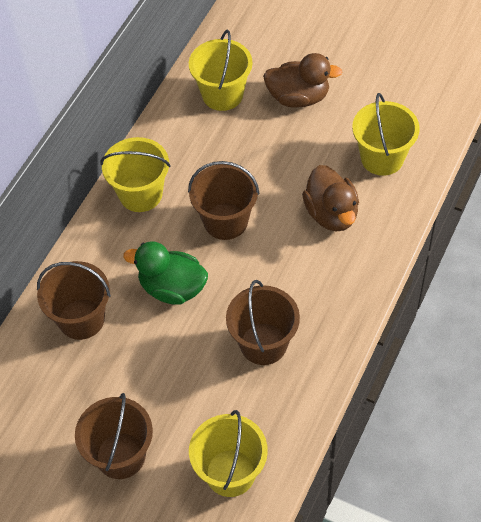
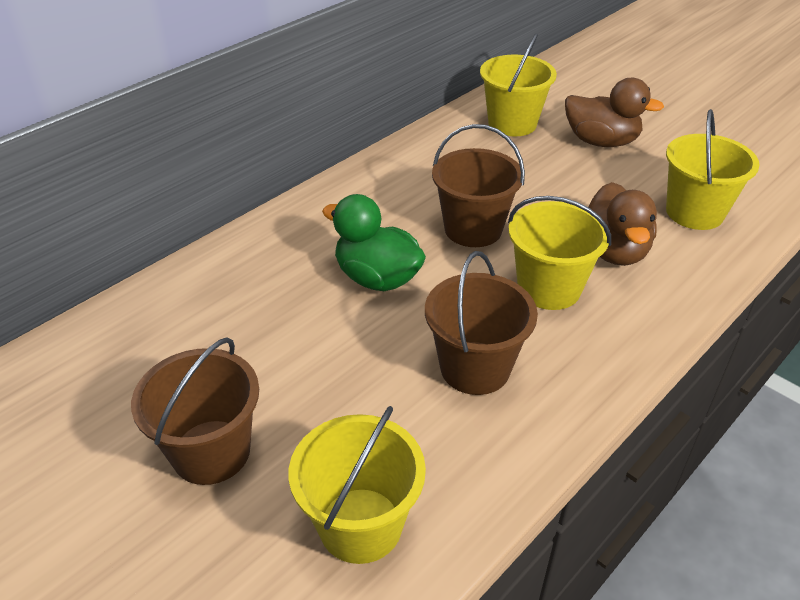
camera: 15 degrees right, 15 degrees down
(81, 319) = (248, 282): brown bucket -> none
(140, 194) = (381, 184): yellow bucket -> yellow bucket (549, 288)

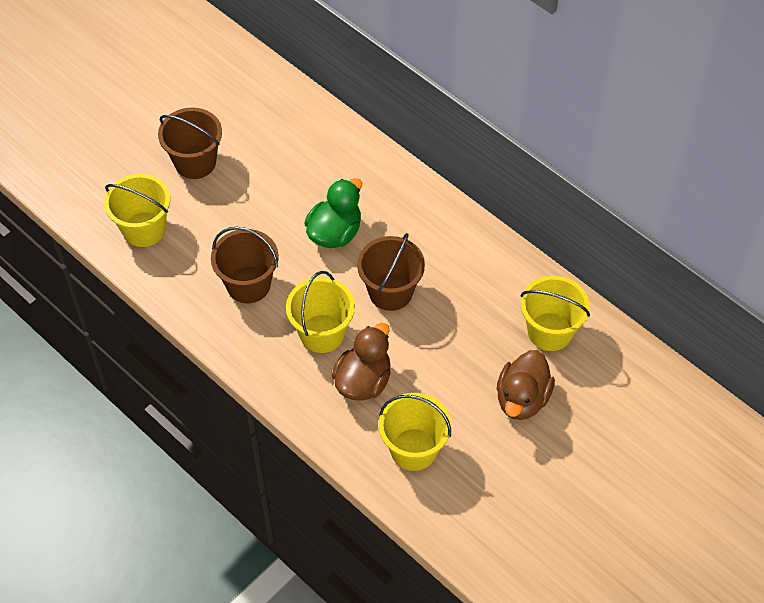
camera: 90 degrees right, 15 degrees up
(613, 251) = (363, 381): brown duck -> brown duck turned 120 degrees clockwise

